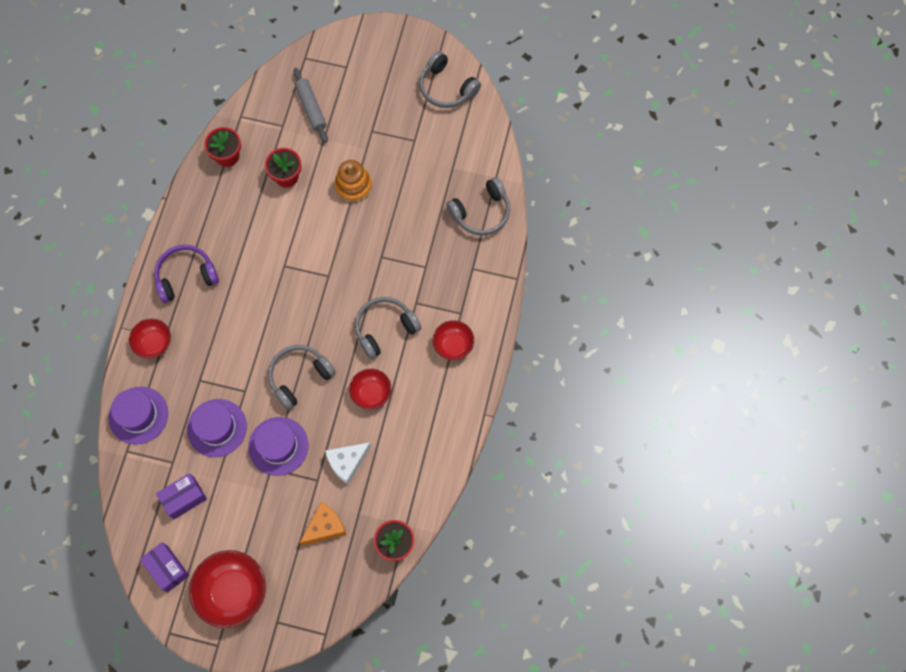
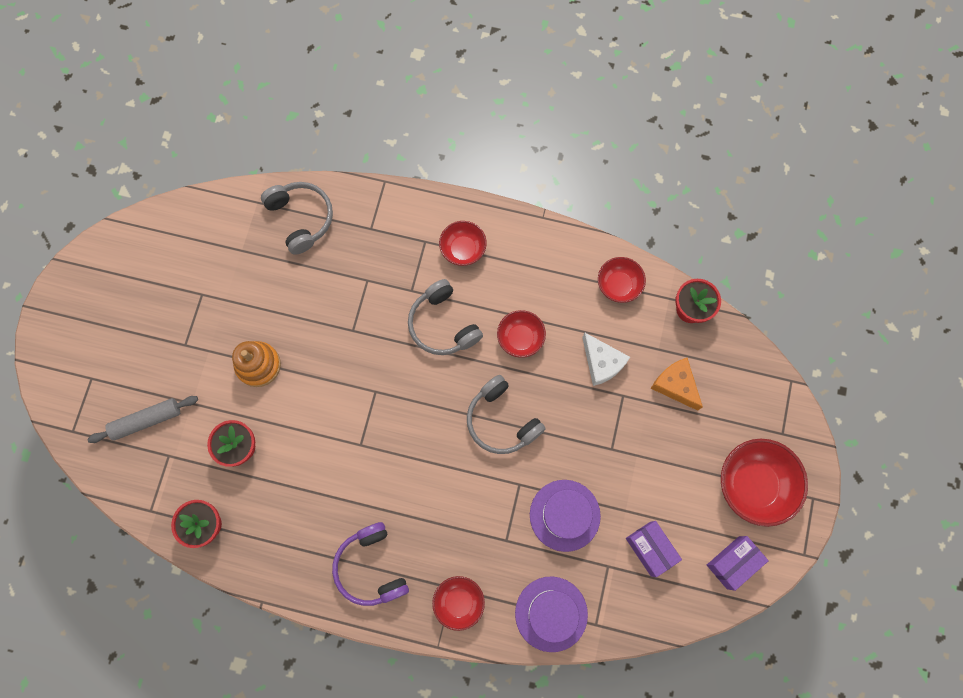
camera: 90 degrees left, 5 degrees up
(278, 446) = (585, 441): purple hat -> none
(419, 480) = (618, 285): none -> red bowl
(446, 88) = (133, 257): grey headphones -> none

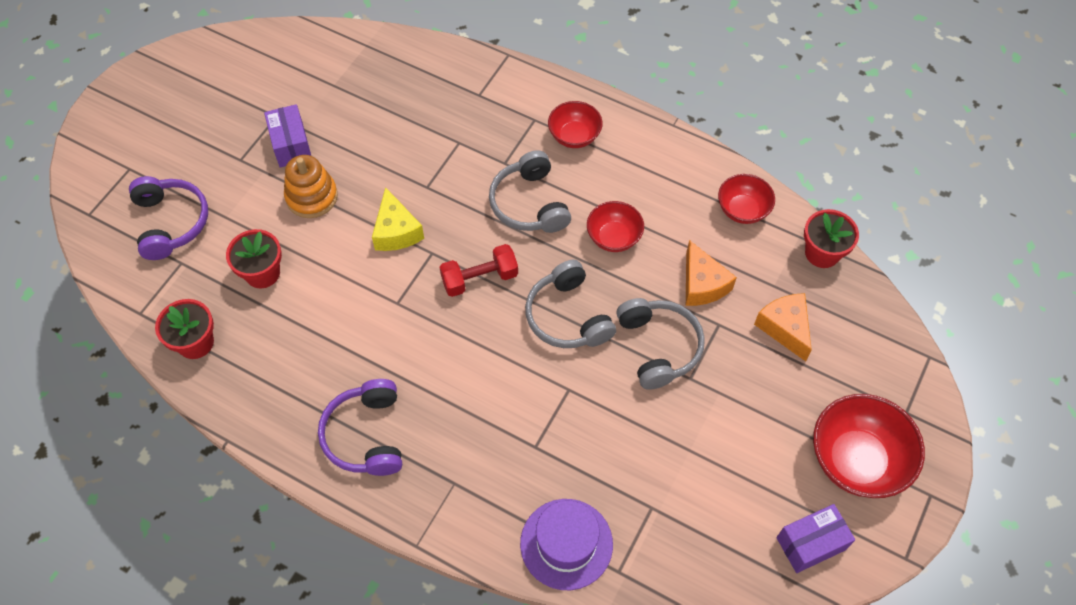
camera: 15 degrees right, 15 degrees down
(146, 420) = (171, 222): grey rolling pin -> purple headphones
(301, 218) = (407, 69): grey headphones -> grey headphones (659, 347)
(339, 379) = (396, 231): none -> yellow cheese
(421, 405) = (479, 278): none -> red dumbbell
(459, 602) = (458, 500): red bowl -> none
(565, 515) = (614, 436): purple hat -> none
(601, 363) = (702, 284): white cheese -> orange cheese
(650, 548) = (710, 501): purple box -> purple box (291, 145)

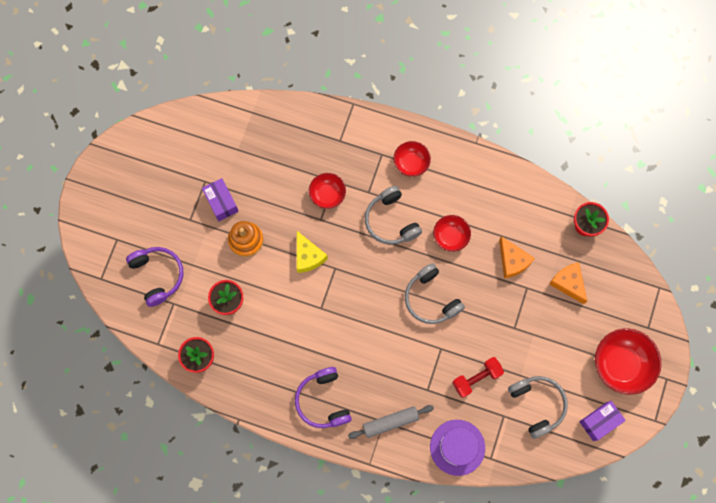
camera: 10 degrees left, 15 degrees up
(465, 486) = (390, 422): none -> grey rolling pin
(479, 278) = (370, 281): red dumbbell -> red dumbbell (476, 378)
(659, 347) = (492, 310): grey headphones -> grey headphones (537, 405)
(742, 210) = (531, 202): red bowl -> red bowl (327, 195)

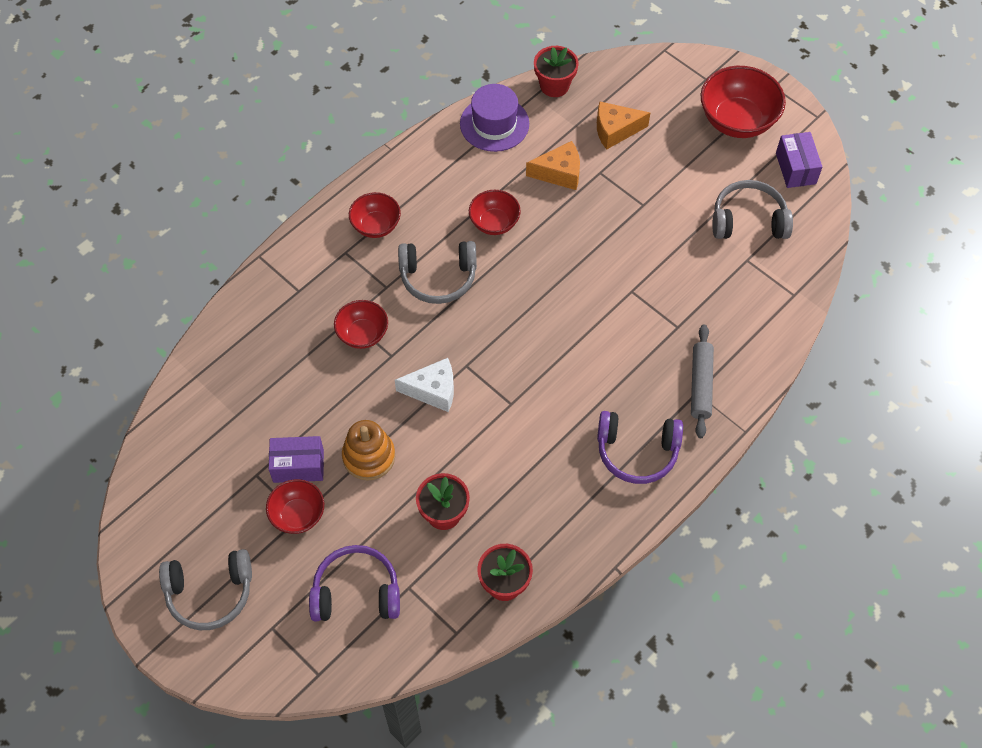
camera: 65 degrees left, 15 degrees down
(190, 218) = (298, 515): none -> red bowl
(308, 256) = (433, 390): yellow cheese -> white cheese
(431, 299) = (562, 275): grey headphones -> grey headphones (210, 593)
(457, 447) = (765, 324): purple hat -> purple hat (494, 124)
(476, 378) = (687, 268): red dumbbell -> none

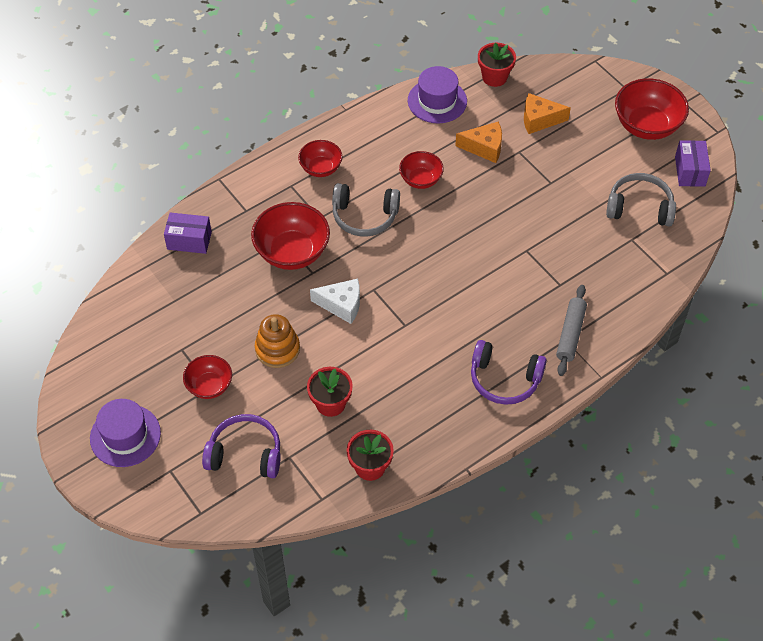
camera: 10 degrees right, 5 degrees down
(210, 593) = (125, 435): grey headphones -> purple hat
(298, 466) = (218, 347): purple box -> purple box (189, 240)
(362, 334) = (292, 252): red bowl -> red bowl, size x1.69

